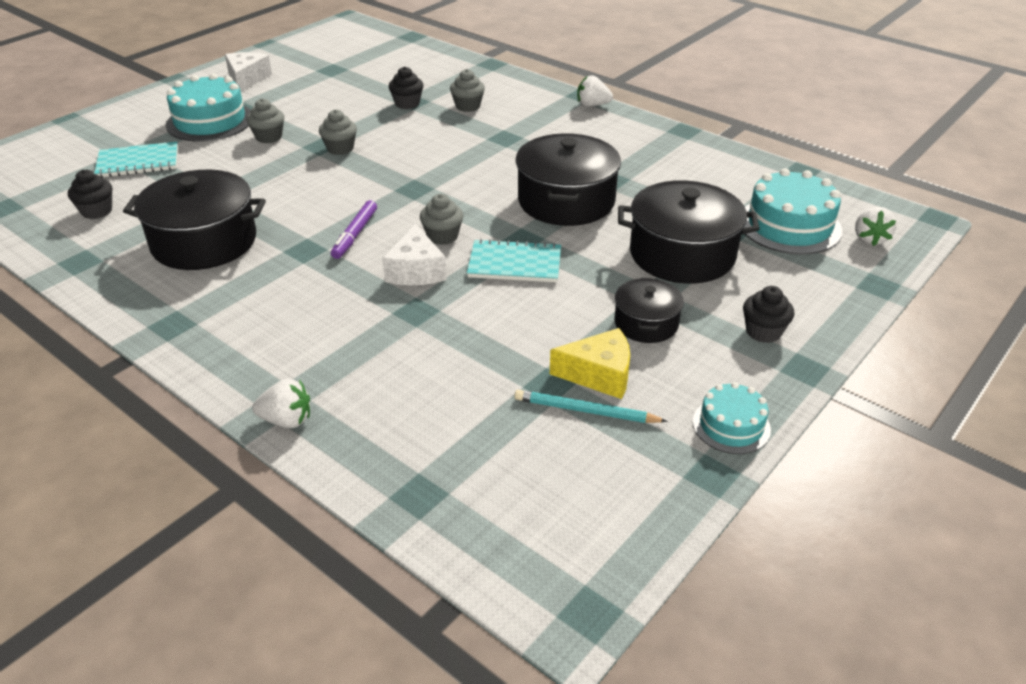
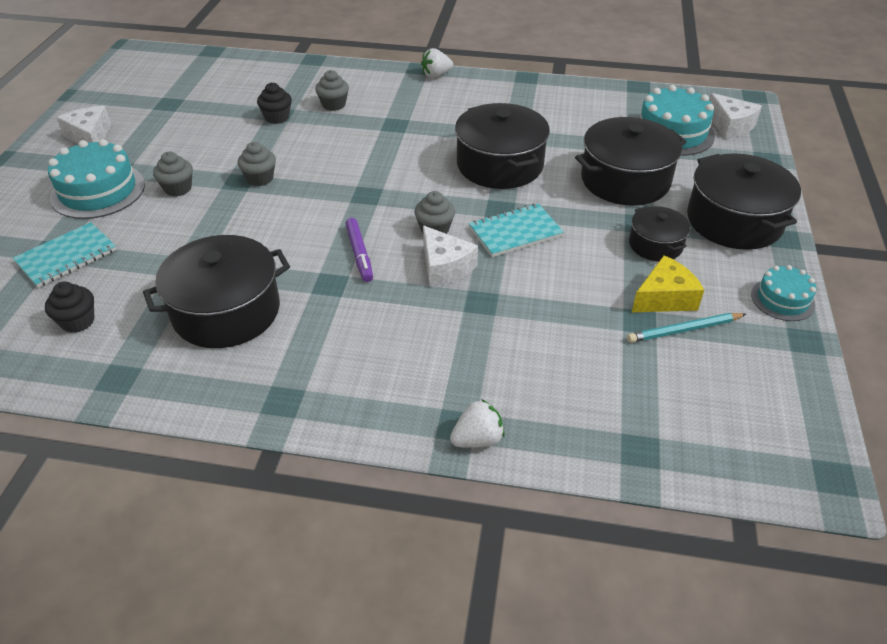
camera: 30 degrees left, 5 degrees up
(763, 332) = (734, 221): black cupcake -> black pot
(870, 239) = (730, 125): white strawberry -> white cheese

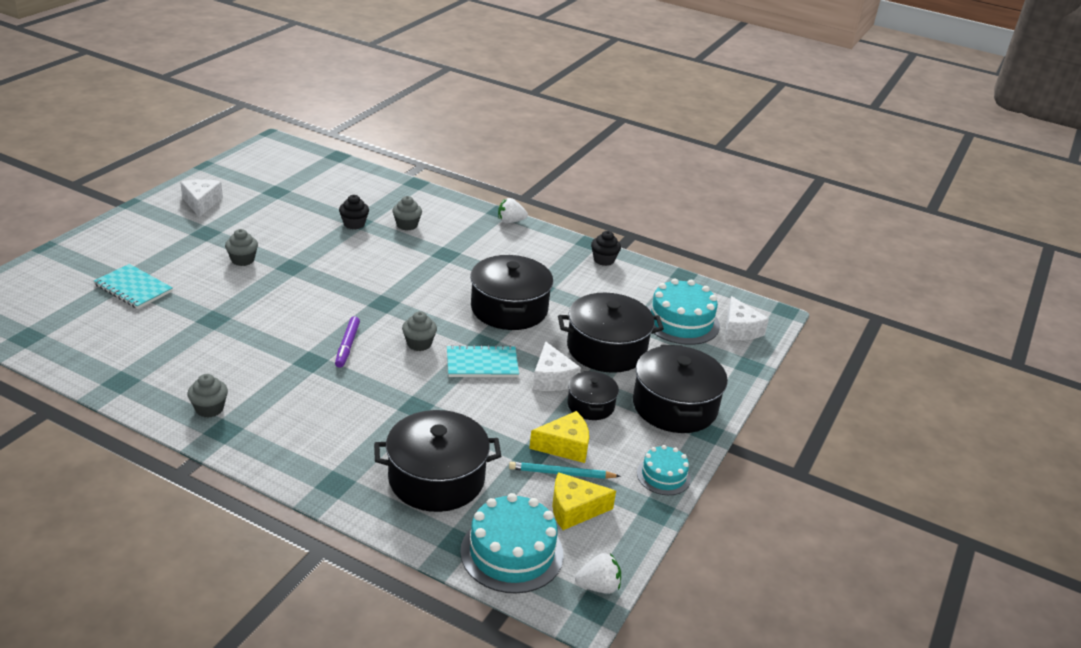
camera: 15 degrees right, 10 degrees down
(66, 257) = (133, 288): turquoise notebook -> turquoise notebook turned 60 degrees clockwise
(78, 321) = (115, 336): black cupcake -> black cupcake (604, 260)
(98, 191) = (183, 246): turquoise cake -> turquoise cake (512, 552)
(226, 311) = (222, 359): black pot -> black pot (436, 479)
(260, 178) = (309, 269): grey cupcake -> grey cupcake (209, 409)
(444, 267) = (406, 373): white cheese -> white cheese (552, 378)
(477, 439) = (343, 497): white strawberry -> white strawberry (598, 586)
(728, 367) = (574, 509): none -> yellow cheese

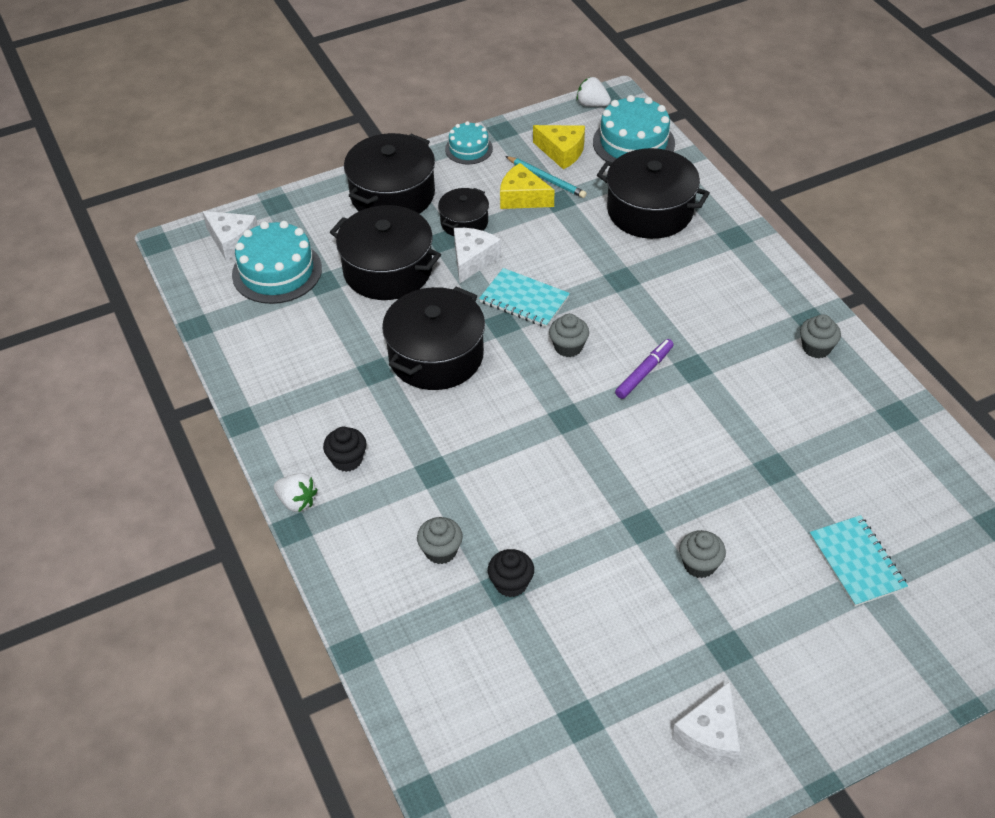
camera: 140 degrees left, 15 degrees up
(604, 260) = (256, 384): black cupcake -> black cupcake (347, 460)
(739, 329) = (232, 241): white cheese -> white cheese turned 105 degrees clockwise

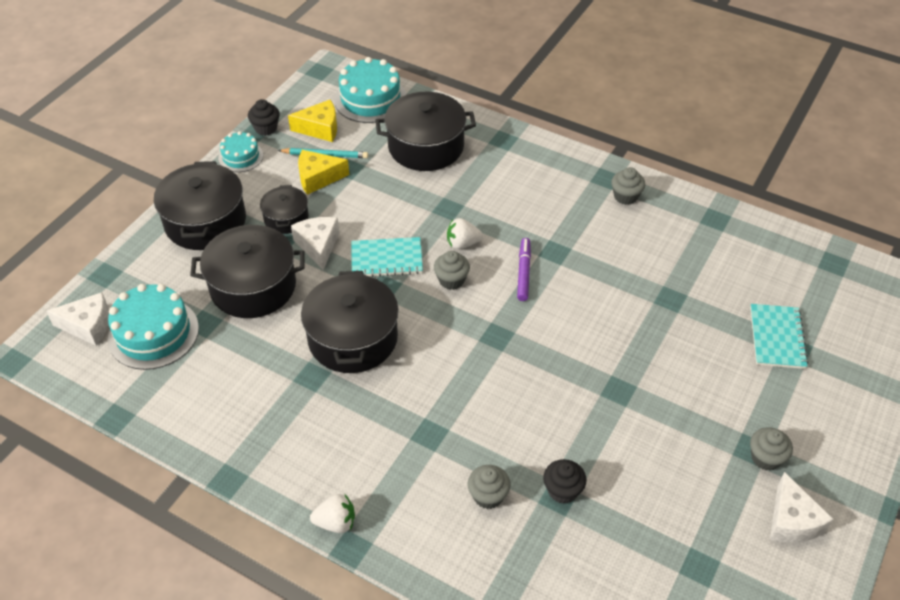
camera: 35 degrees left, 0 degrees up
(347, 460) = (350, 463): black cupcake -> black cupcake (266, 128)
(592, 104) = (313, 82): white strawberry -> white strawberry (462, 243)
(699, 564) = (681, 397): grey cupcake -> grey cupcake (765, 458)
(856, 562) = (777, 337): turquoise notebook -> turquoise notebook turned 60 degrees clockwise

